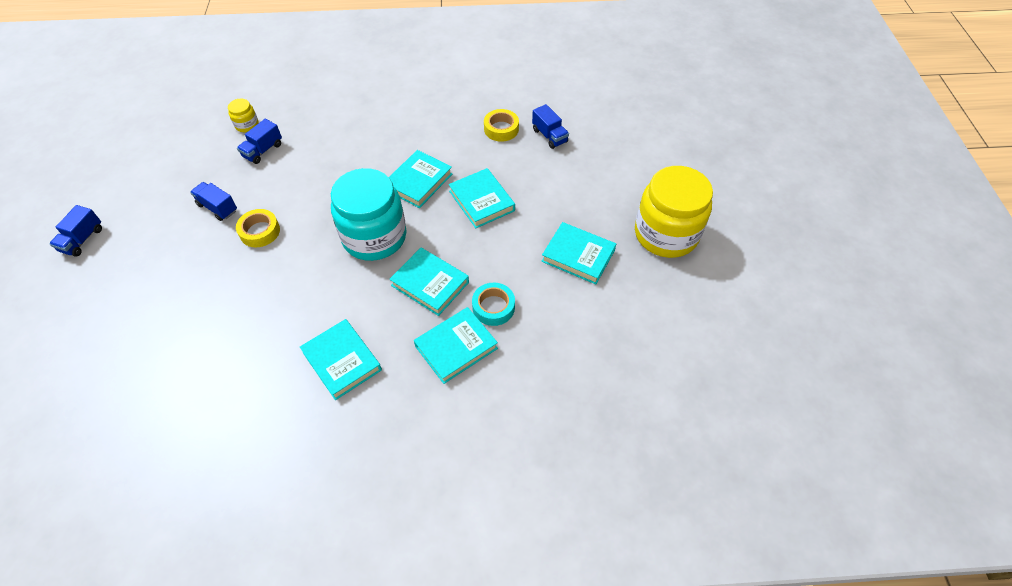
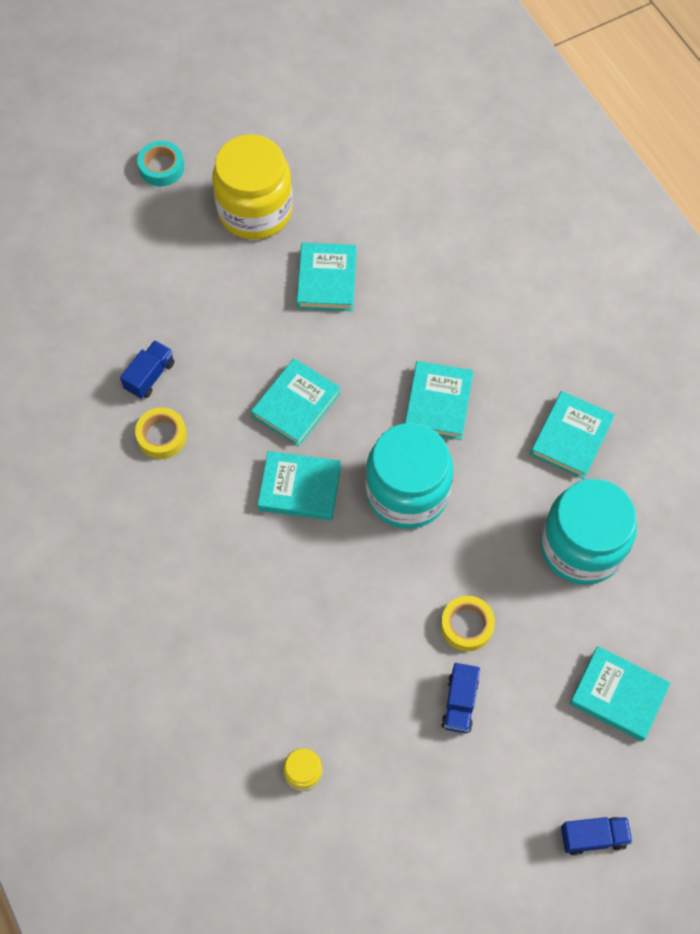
camera: 115 degrees left, 10 degrees up
(255, 324) = (581, 546): none -> turquoise jar
(263, 150) = (339, 715): blue truck -> none
(456, 347) = (497, 344): turquoise book -> turquoise book (618, 695)
(493, 307) = (434, 331): turquoise tape -> turquoise tape (161, 167)

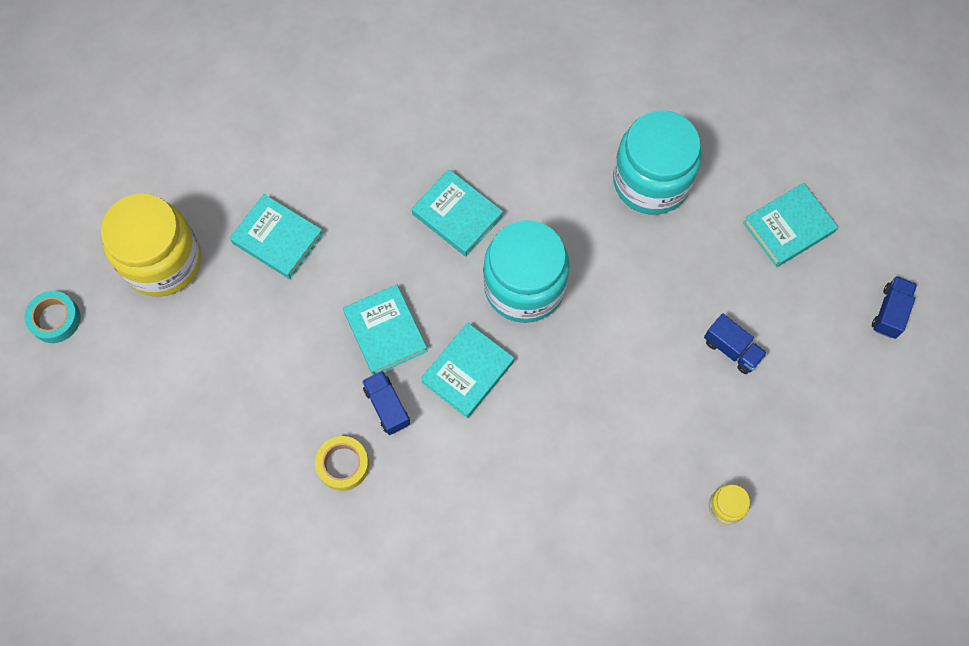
camera: 60 degrees left, 5 degrees up
(150, 376) = (274, 444): blue truck -> blue truck (387, 406)
(467, 625) = (669, 306): yellow tape -> none
(571, 437) = (552, 132): turquoise book -> none

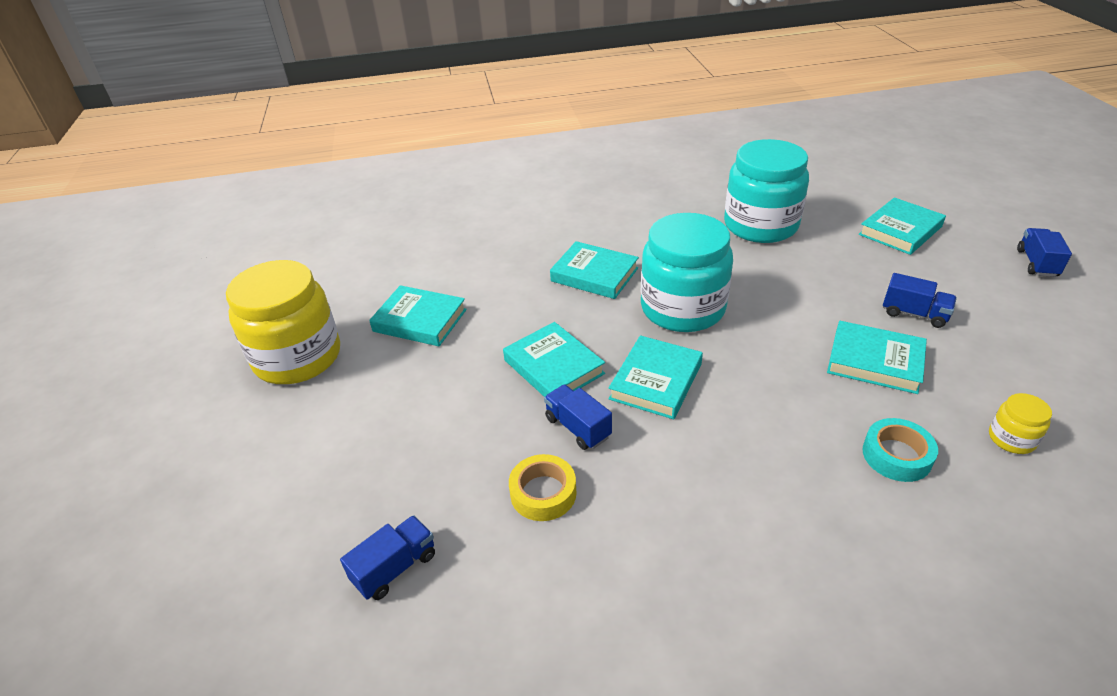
camera: 10 degrees left, 30 degrees down
(55, 319) = (171, 426): turquoise tape -> turquoise tape (896, 455)
(222, 503) = (395, 568): none -> blue truck
(664, 398) = (875, 361): none -> turquoise book

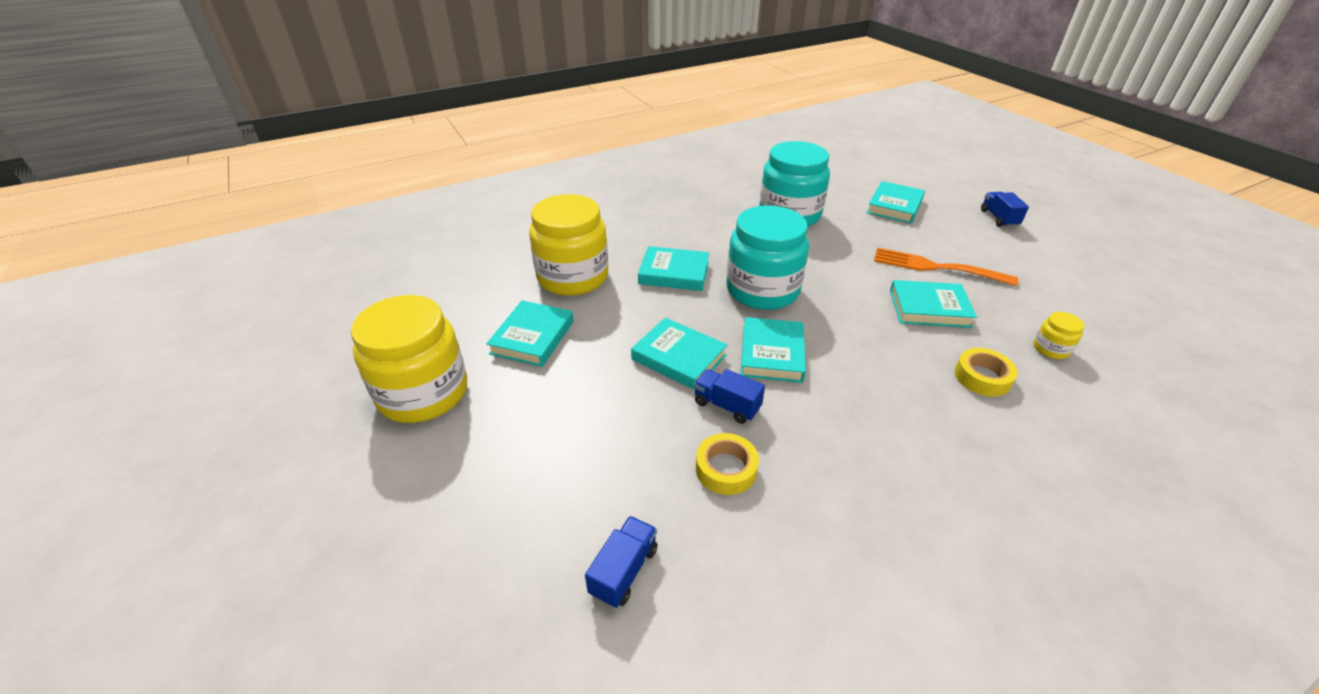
camera: 20 degrees left, 0 degrees up
(420, 320) = (532, 337): turquoise book -> turquoise book turned 75 degrees counterclockwise
(488, 264) = (573, 277): none -> yellow jar
(896, 455) = (982, 377): turquoise tape -> yellow tape
(914, 314) = (937, 267): blue truck -> orange fork

